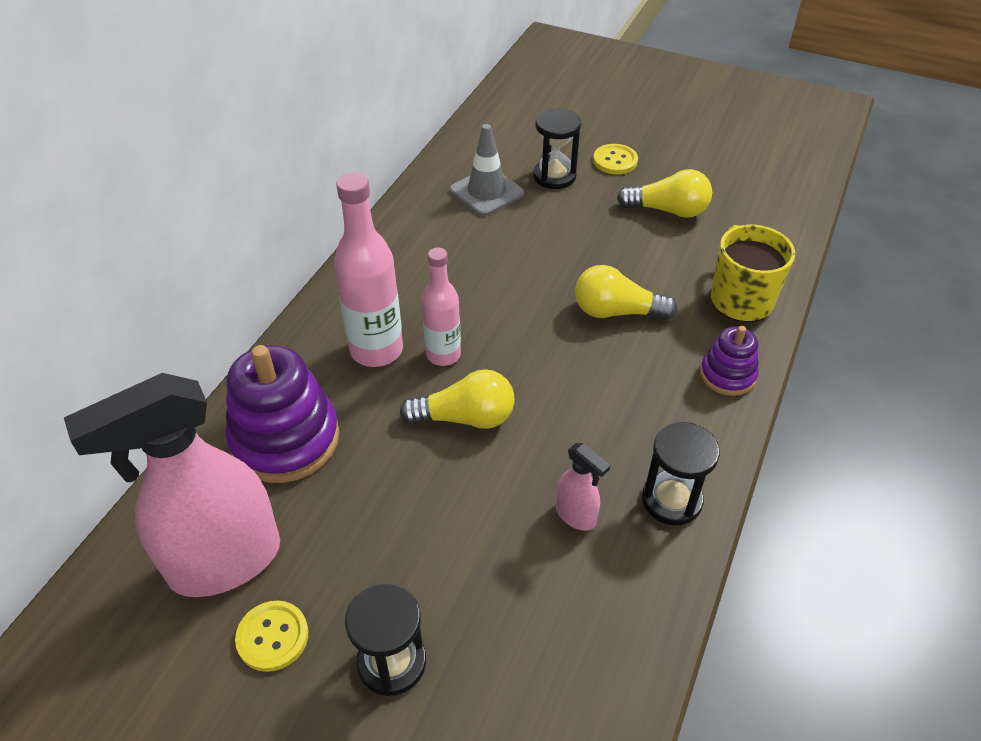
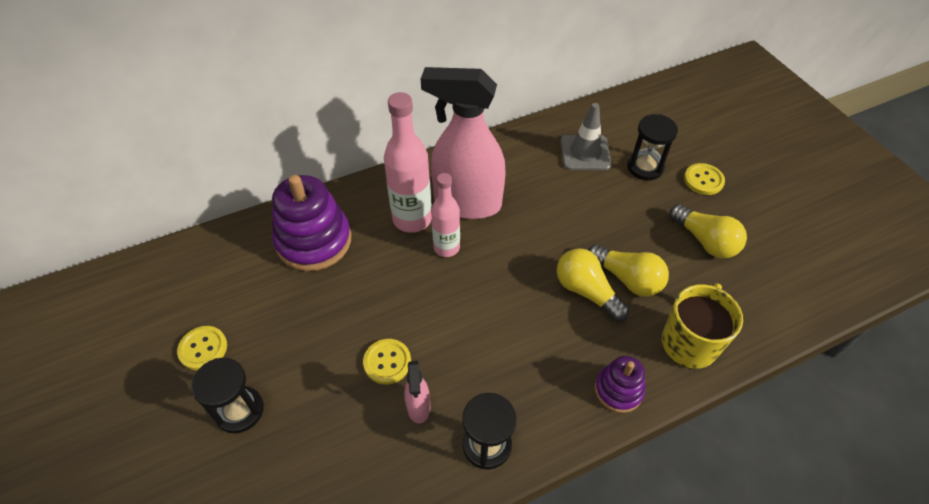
camera: 40 degrees right, 5 degrees up
(224, 562) = (221, 290): pink spray bottle -> pink spray bottle (467, 203)
(465, 418) = (419, 297): yellow light bulb -> yellow light bulb (627, 279)
(500, 498) = (387, 362): none -> yellow button

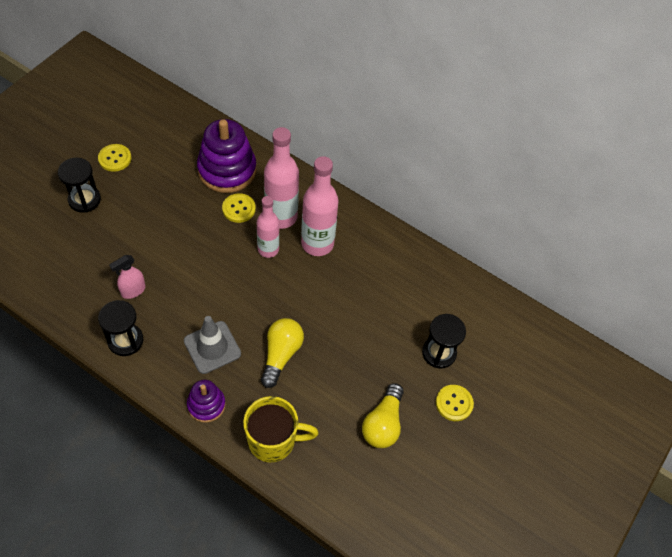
camera: 55 degrees right, 5 degrees up
(387, 362) = (156, 258): yellow button -> yellow button (239, 209)
(467, 203) = (317, 244): pink spray bottle -> pink bottle
(585, 153) = (425, 302): grey traffic cone -> grey traffic cone (212, 347)
(627, 279) = (309, 378): yellow light bulb -> none

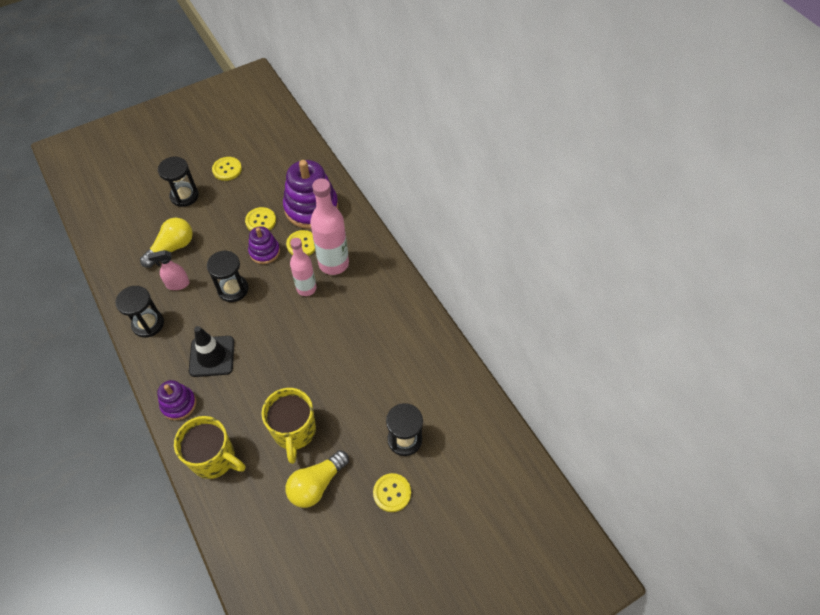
camera: 30 degrees right, 0 degrees up
(182, 199) = (261, 221): none -> yellow button
(194, 276) = (233, 289): none -> black hourglass
(205, 228) = (264, 251): none -> purple stacking toy
(212, 347) = (212, 356): grey traffic cone -> black traffic cone
(281, 355) = (264, 385): yellow light bulb -> yellow light bulb (172, 248)
(317, 244) = (351, 298): pink bottle -> none
(335, 385) = (294, 431): none -> yellow mug

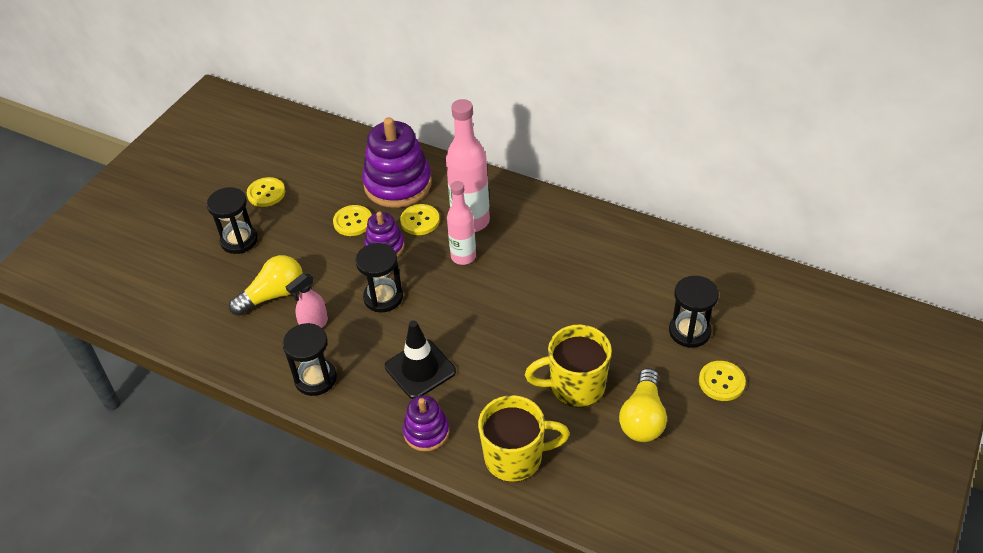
camera: 30 degrees left, 10 degrees down
(172, 248) = (273, 295): yellow light bulb -> yellow light bulb turned 45 degrees clockwise
(294, 431) = (575, 386): yellow mug -> yellow mug turned 120 degrees clockwise

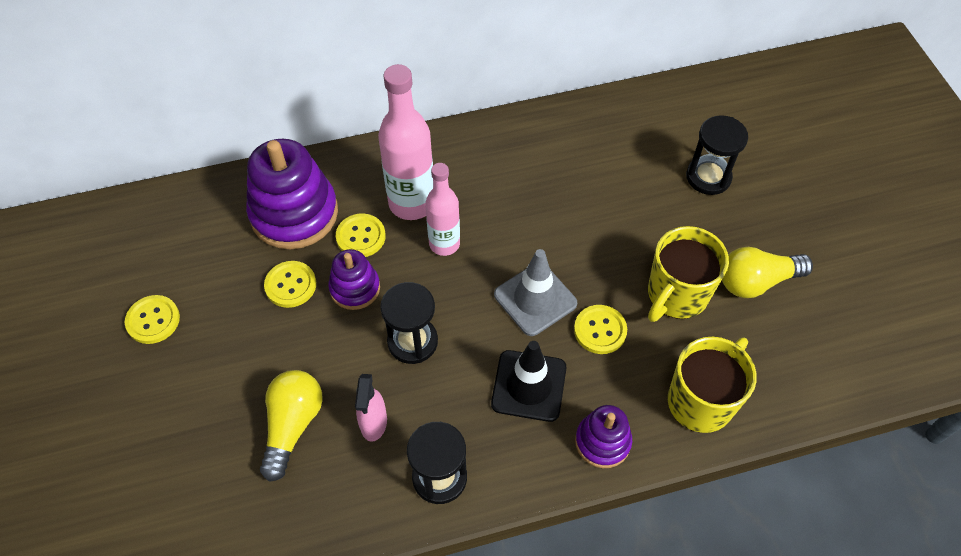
camera: 45 degrees left, 10 degrees up
(239, 240) = (181, 395): black hourglass -> none
(481, 324) = (535, 299): none -> grey traffic cone
(642, 417) = (756, 281): yellow light bulb -> yellow light bulb turned 105 degrees clockwise
(721, 382) = (777, 204): yellow button -> yellow button (600, 330)

